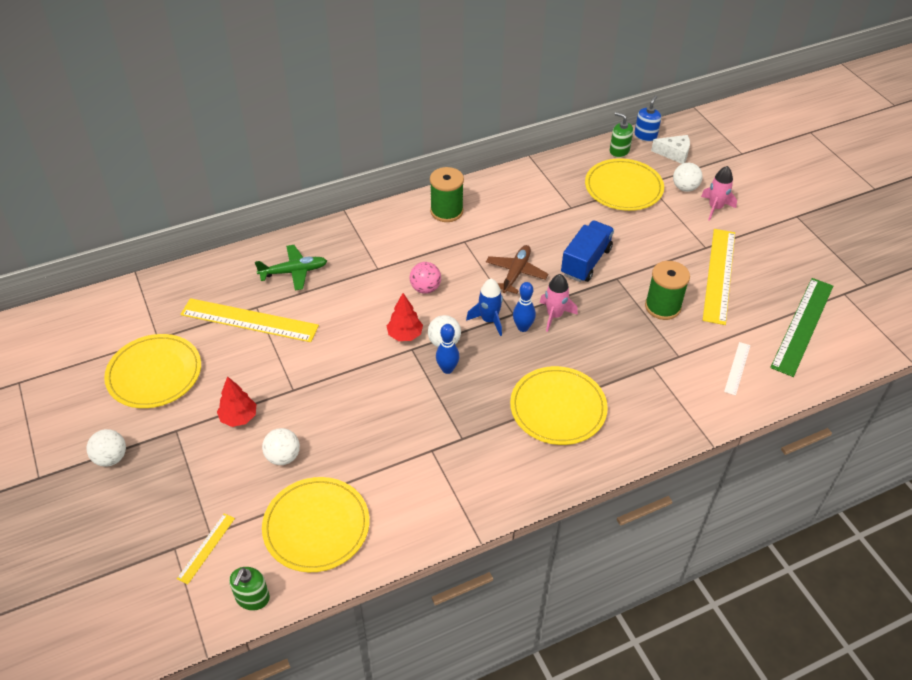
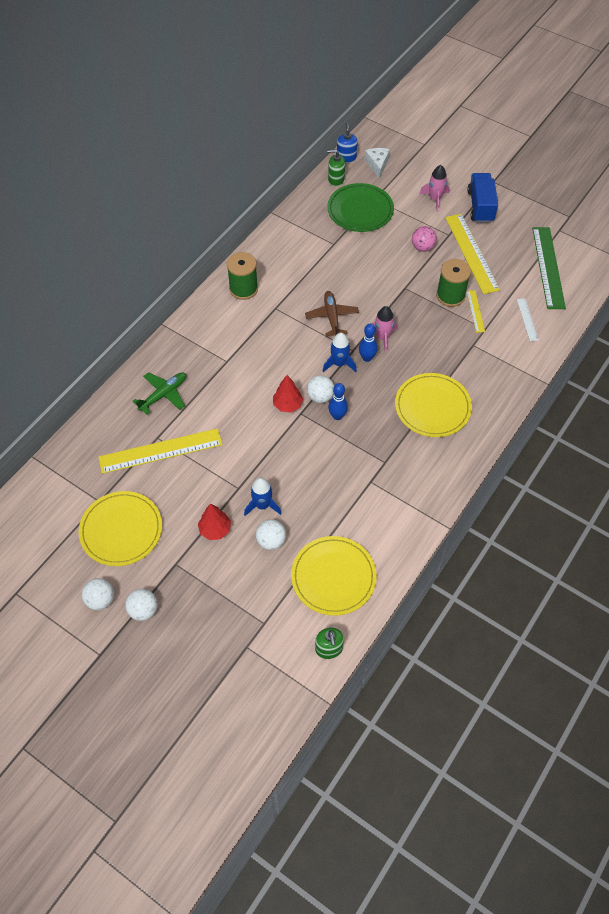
camera: 30 degrees left, 10 degrees up
(206, 548) = (269, 634): yellow ruler -> yellow ruler (475, 311)
(303, 418) = (262, 505): none -> blue rocket
(425, 288) = (275, 360): pink ball -> pink ball (422, 247)
(586, 262) = (375, 284): blue truck -> blue truck (480, 206)
(623, 187) = (360, 210): yellow plate -> green plate
(674, 154) = (377, 165): white cheese -> white cheese turned 75 degrees counterclockwise
(685, 188) = (403, 191): white ball -> white ball (100, 600)

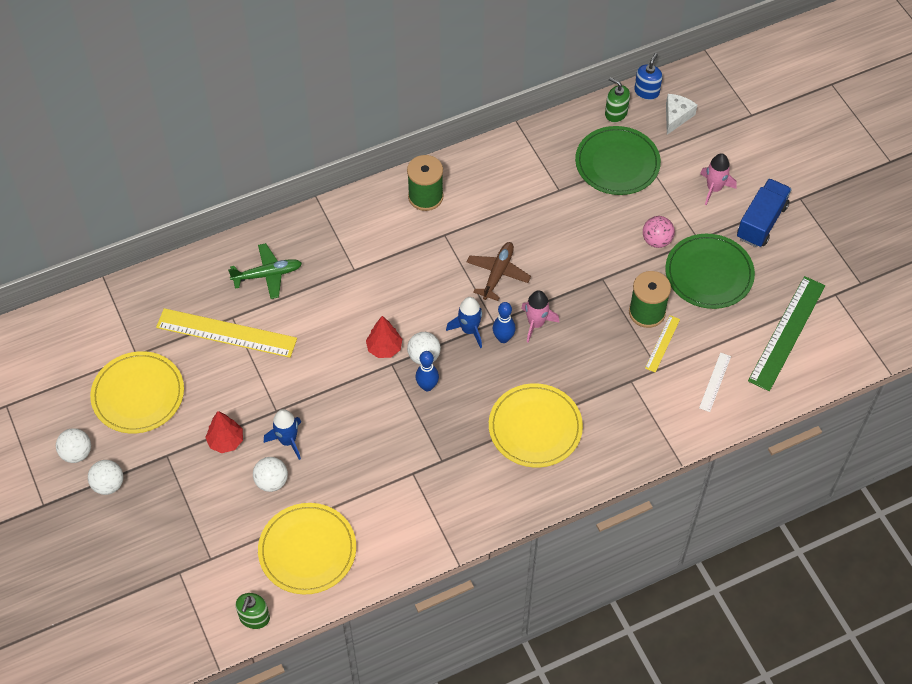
camera: 30 degrees right, 0 degrees up
(471, 253) = (709, 273): yellow ruler -> green plate

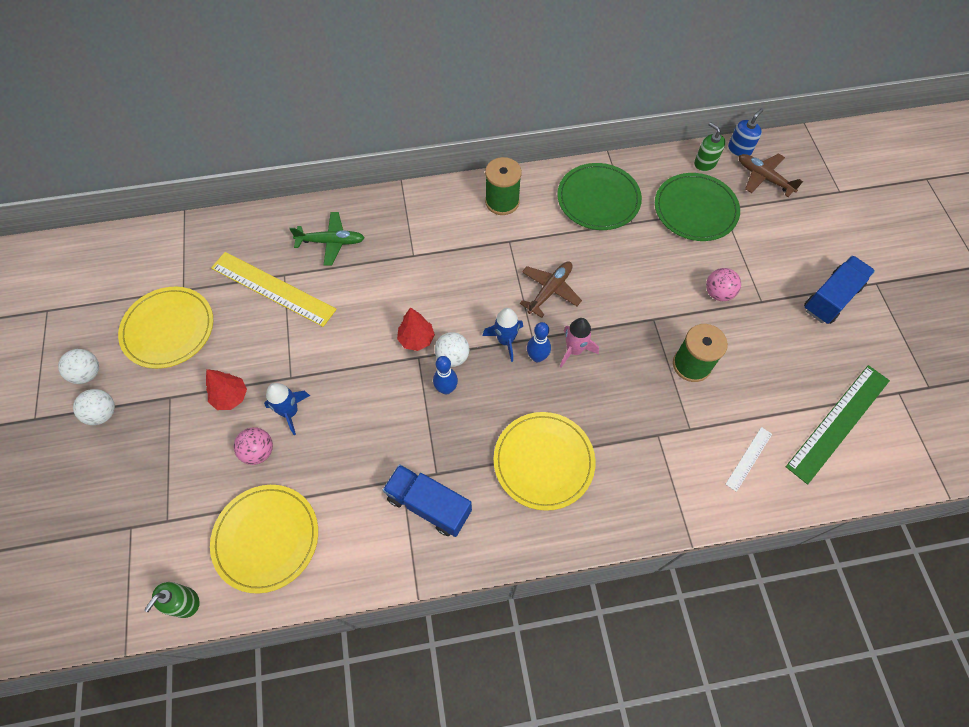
camera: 15 degrees right, 5 degrees up
(272, 481) = (258, 451): white ball -> pink ball
(444, 488) = (429, 505): none -> blue truck
(662, 343) = (700, 402): yellow ruler -> none
(676, 116) = (764, 178): white cheese -> brown plane
(709, 273) = (765, 339): green plate -> green plate (598, 199)
(714, 189) = (788, 254): pink rocket -> none

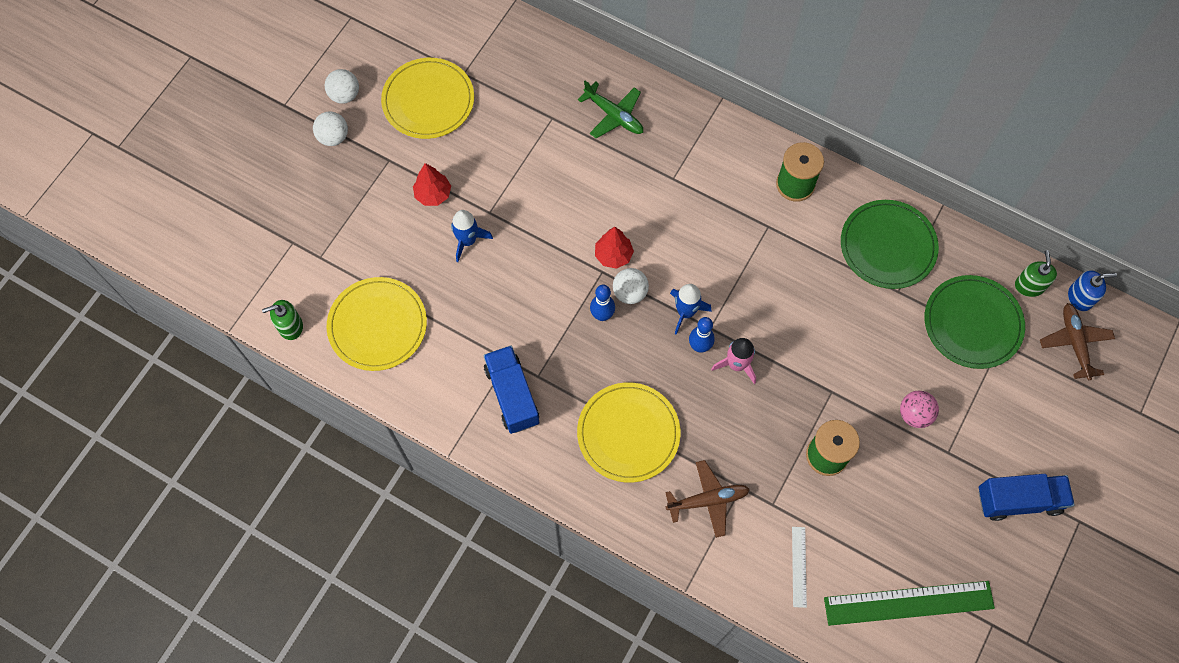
camera: 40 degrees right, 5 degrees up
(258, 451) = (421, 254): pink ball -> none
(273, 288) = (534, 124): yellow ruler -> none
(550, 290) = (763, 298): brown plane -> brown plane (707, 500)
(749, 458) = (799, 566): white ruler -> white ruler turned 75 degrees counterclockwise

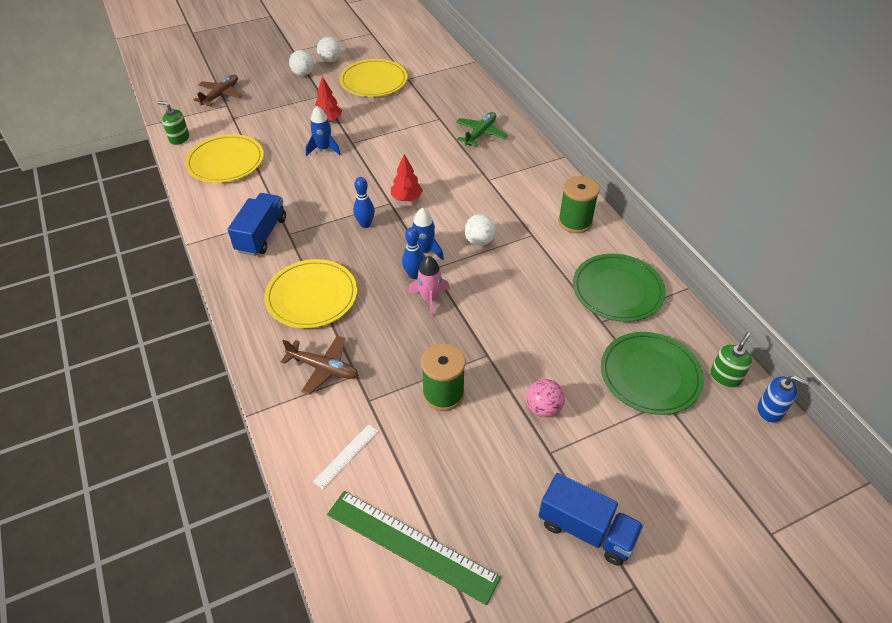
camera: 35 degrees right, 20 degrees down
(614, 115) = (480, 133): green plane -> green plane turned 135 degrees counterclockwise
(630, 293) = (396, 222): white ball -> white ball (479, 241)
(1074, 343) = (739, 440): brown plane -> brown plane (221, 95)

